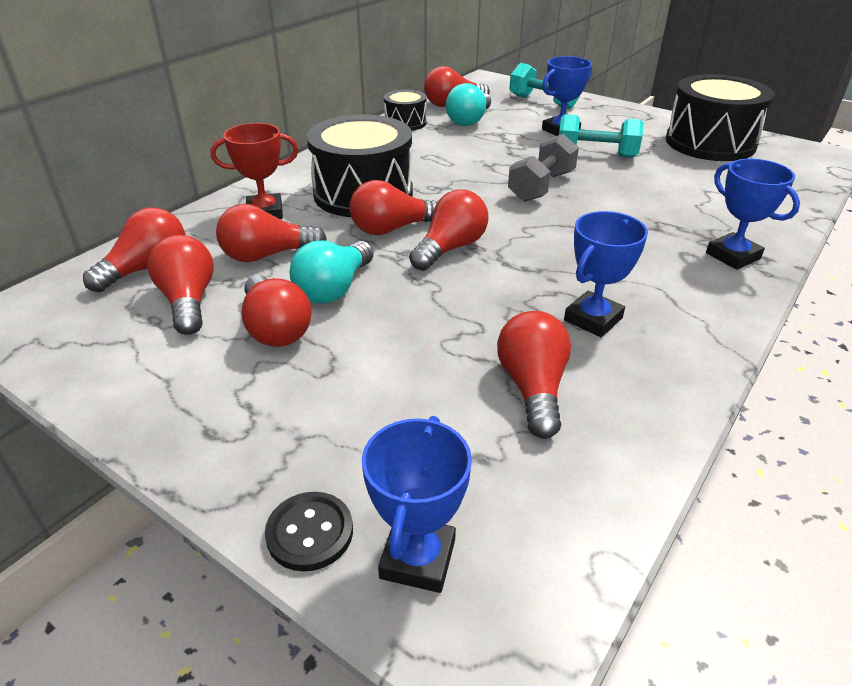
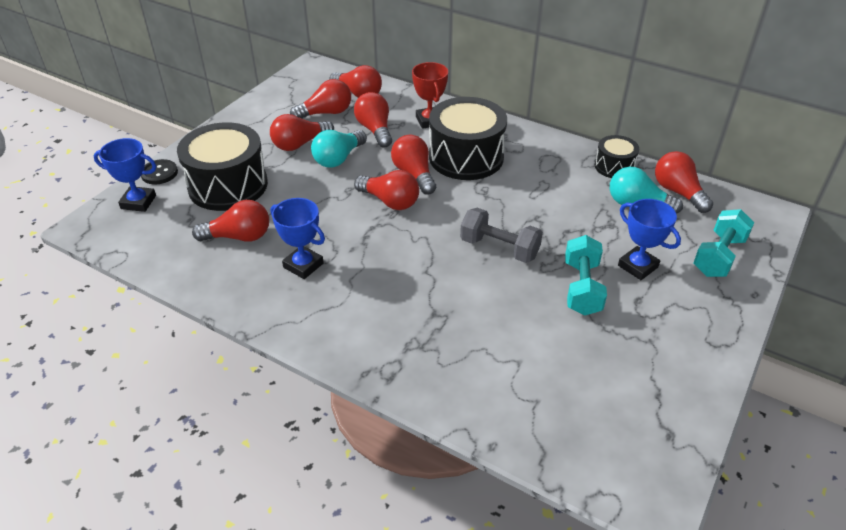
camera: 85 degrees right, 5 degrees up
(334, 289) = (338, 159): turquoise light bulb -> turquoise light bulb turned 75 degrees counterclockwise
(710, 143) = (650, 388): black drum -> black drum (228, 185)
(732, 256) = (390, 355): blue trophy -> none

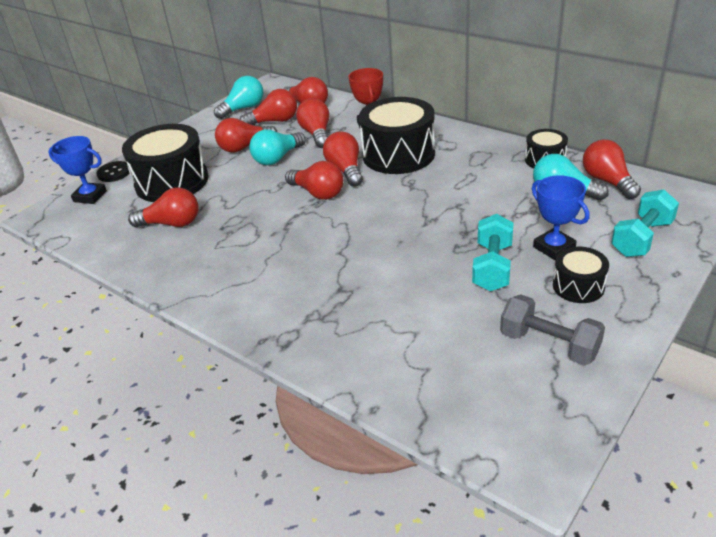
camera: 10 degrees right, 5 degrees down
(288, 96) = (243, 108): none -> turquoise light bulb
(303, 265) = (225, 247): blue trophy -> none
(499, 248) = (415, 232): grey dumbbell -> grey dumbbell (549, 345)
(667, 309) = (578, 286): none -> black drum

